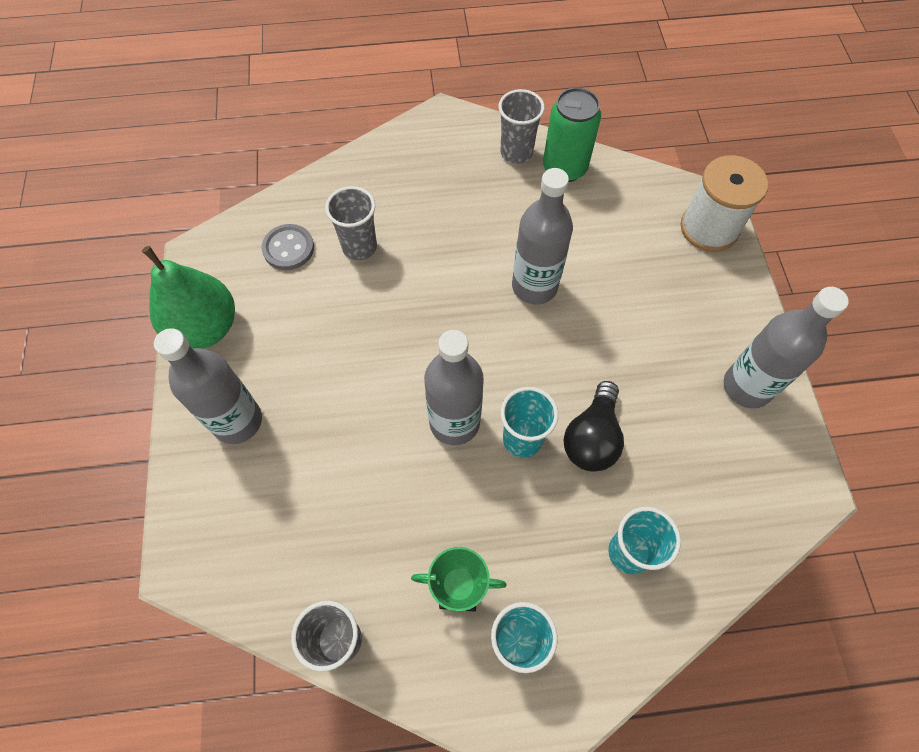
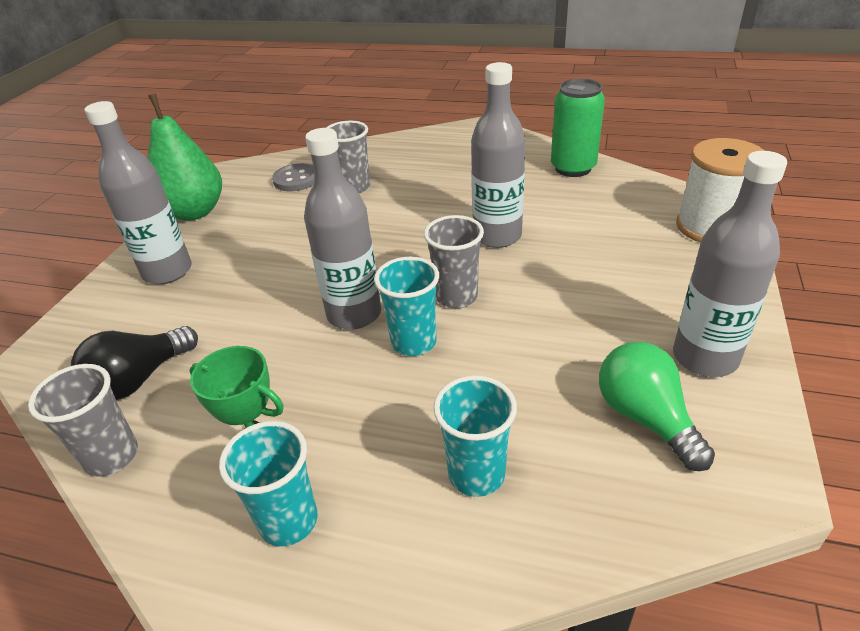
camera: 25 degrees right, 25 degrees down
(516, 152) = (532, 153): grey cup -> grey cup (456, 296)
(592, 438) = (491, 359): black light bulb -> black light bulb (139, 379)
(724, 460) = (645, 418): none -> green light bulb

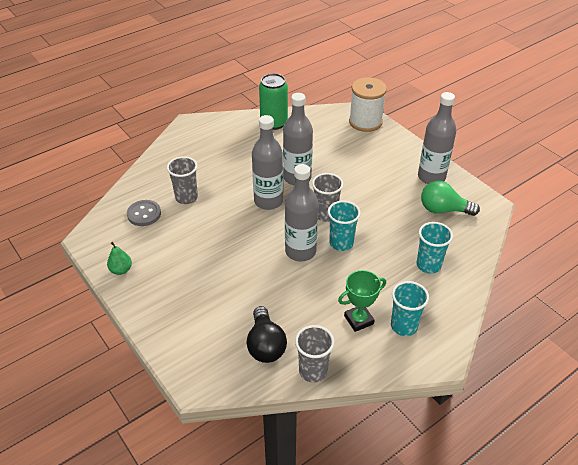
camera: 55 degrees left, 5 degrees up
(167, 271) = (176, 304): grey bottle -> grey bottle (268, 201)
(194, 212) = (121, 270): green pear -> green pear, size x0.46

